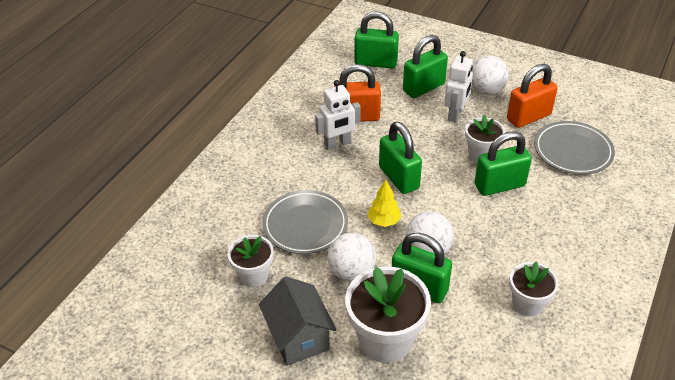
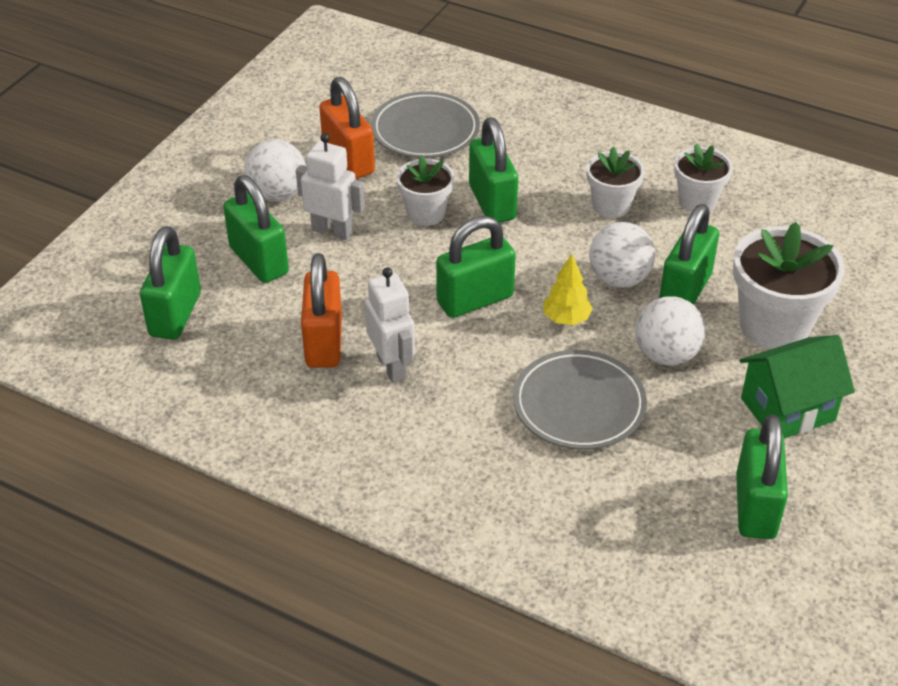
camera: 90 degrees left, 0 degrees up
(213, 309) = (755, 506): none -> green padlock
(253, 275) = (685, 462): white flower pot -> white flower pot (611, 205)
(298, 337) = (787, 409): grey house -> green house

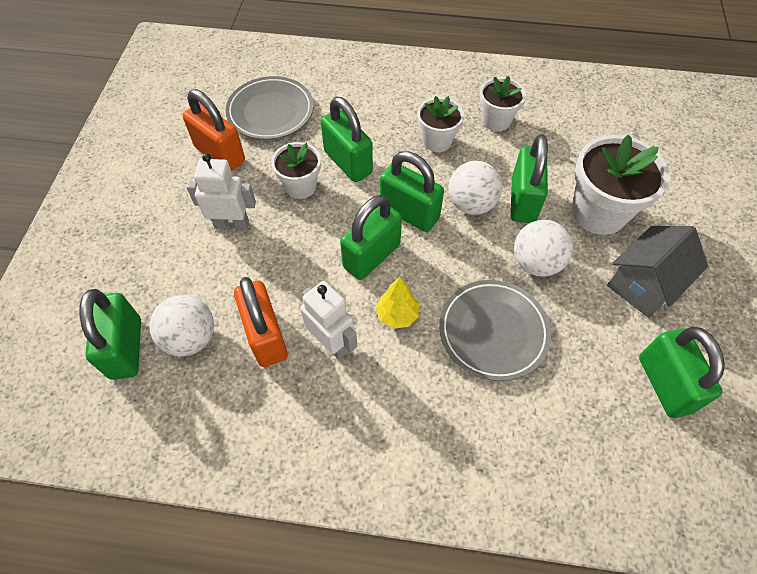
camera: 20 degrees left, 15 degrees up
(259, 260) = (181, 271): green padlock -> green padlock (409, 213)
(277, 194) = (173, 201): white ball -> white ball (191, 338)
(566, 319) = (448, 253): yellow tree -> yellow tree (397, 315)
(787, 409) = (643, 285): green house -> grey house

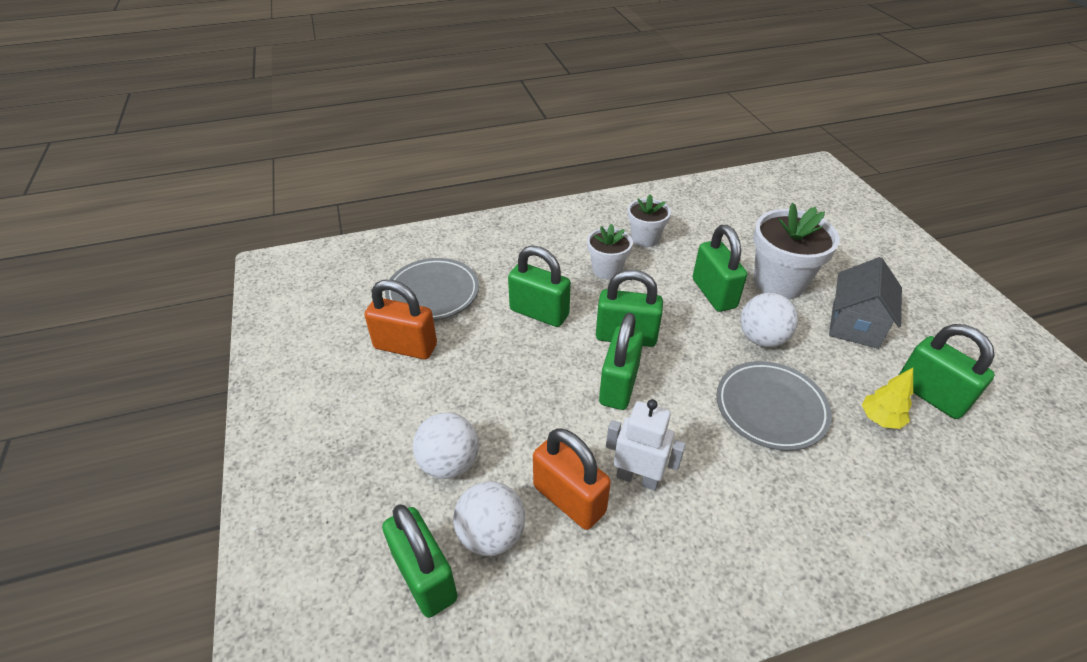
camera: 25 degrees left, 15 degrees down
(232, 224) = (461, 406): white robot -> none
(300, 186) = (508, 348): white flower pot -> none
(397, 315) = (679, 428): yellow tree -> yellow tree (880, 419)
(471, 204) = (674, 310): white ball -> white ball (449, 463)

